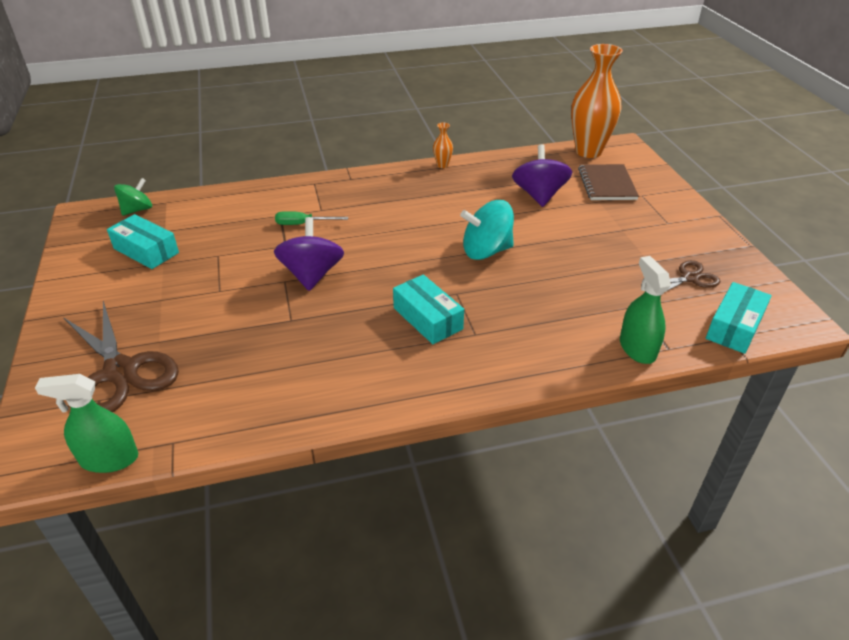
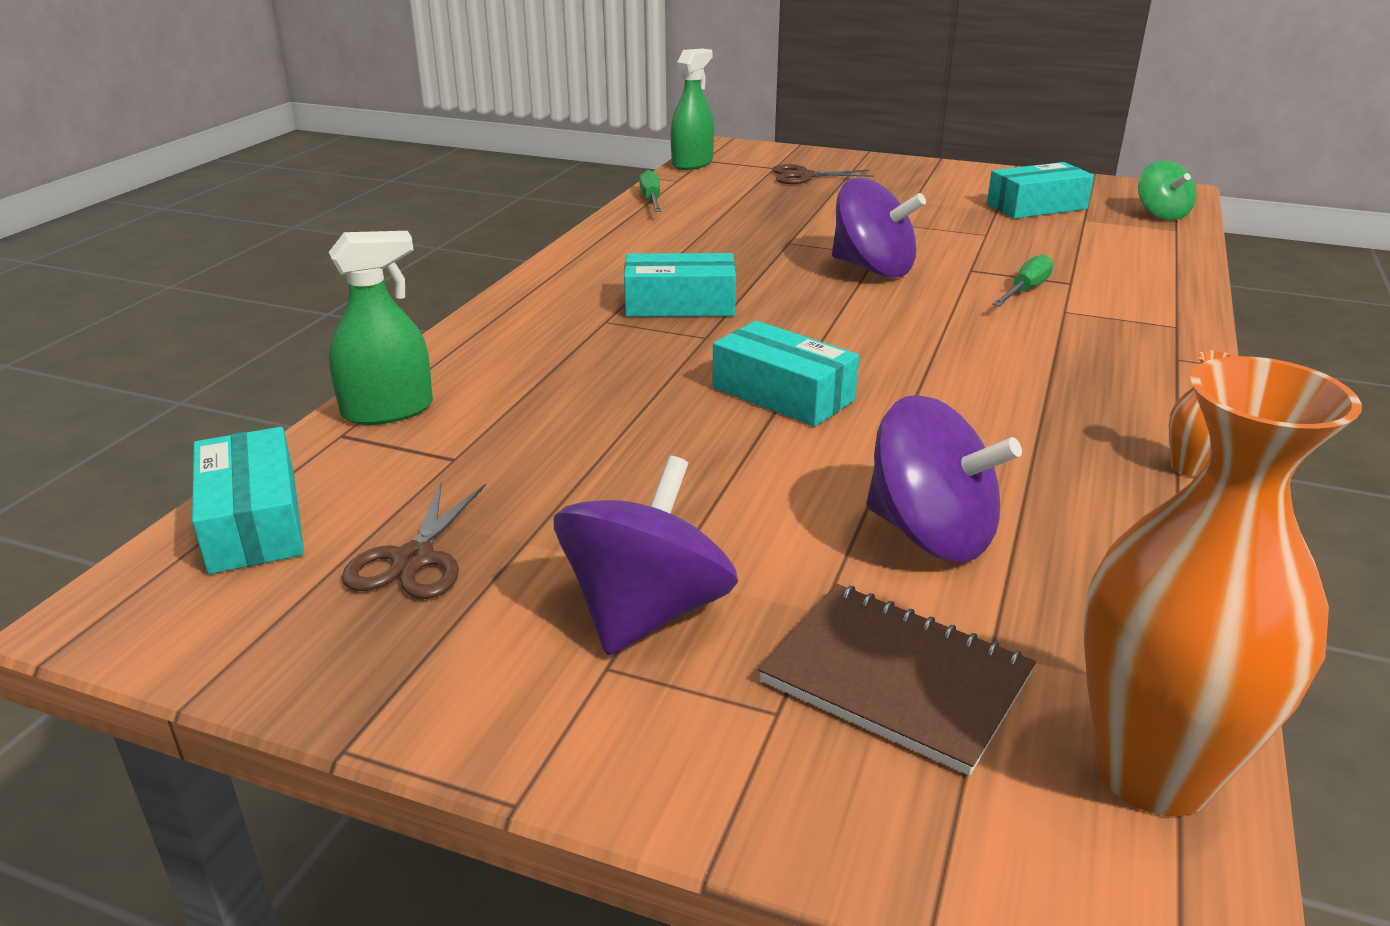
camera: 125 degrees right, 10 degrees down
(121, 371) = (804, 176): brown scissors -> brown scissors, size x0.54
(242, 428) = (651, 200): none -> green screwdriver
(486, 251) = (783, 394): turquoise spinning top -> turquoise box
(637, 348) = (388, 410): green spray bottle -> green spray bottle turned 45 degrees counterclockwise
(641, 226) = (646, 612): none -> purple spinning top

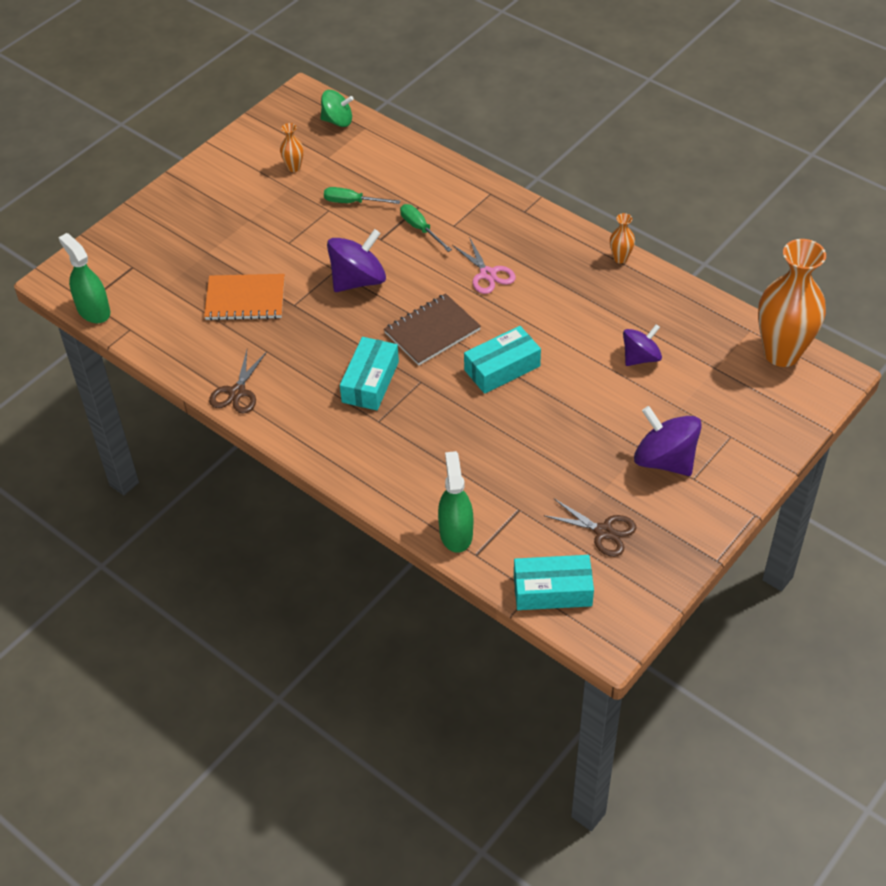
camera: 70 degrees left, 20 degrees up
(651, 200) = (169, 354): green screwdriver -> green screwdriver (352, 202)
(773, 218) = (245, 299): none -> orange notebook
(804, 176) = (164, 257): brown scissors -> brown scissors (237, 392)
(896, 678) = (723, 399): brown notebook -> brown notebook (432, 331)
(930, 534) = (640, 357): purple spinning top -> purple spinning top, size x0.65
(989, 351) = (487, 274): none -> pink scissors
(1036, 206) = (294, 167): turquoise box -> orange vase

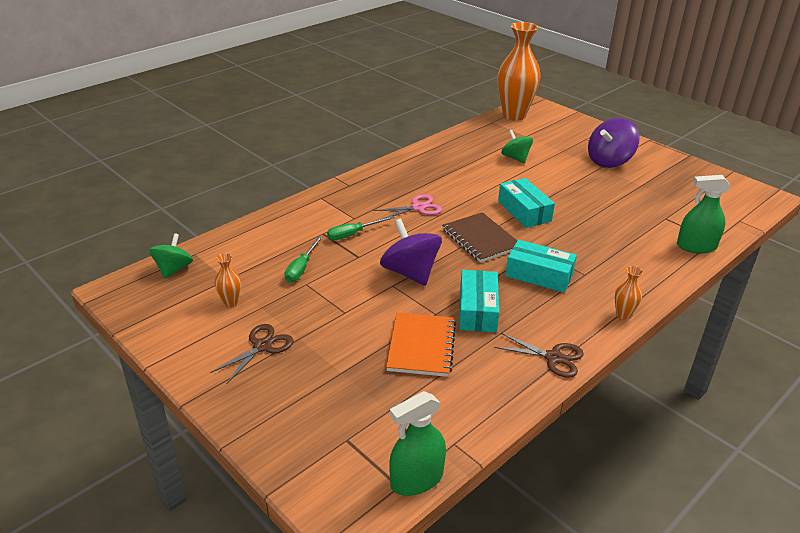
camera: 85 degrees left, 15 degrees down
(552, 590) = (735, 212): turquoise box -> turquoise box (477, 310)
(603, 531) = (677, 188): brown scissors -> brown scissors (262, 346)
(620, 258) = (414, 154): orange vase -> orange vase (623, 315)
(640, 357) = (515, 158): purple spinning top -> green spinning top

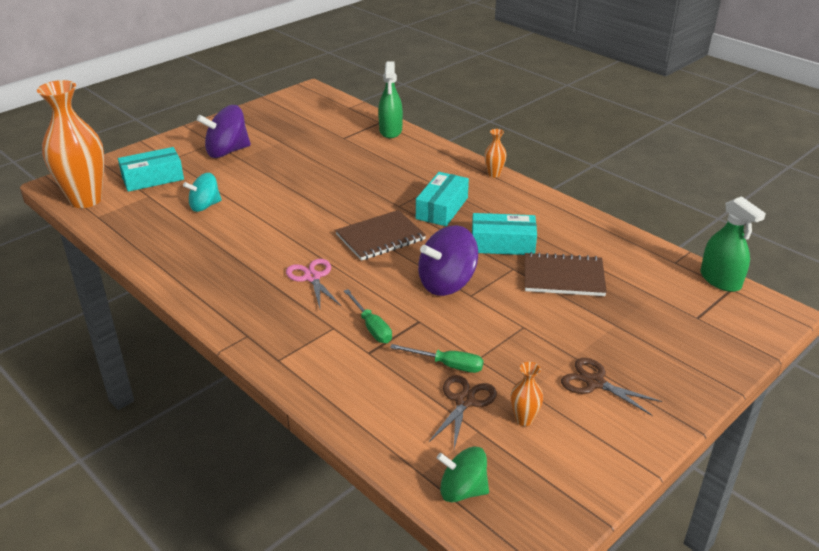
camera: 90 degrees left, 0 degrees up
(421, 346) = (563, 277): orange notebook -> brown notebook
(515, 158) = (205, 206): green spinning top -> turquoise spinning top
(524, 211) = (326, 208): turquoise box -> turquoise box (153, 178)
(553, 357) = (558, 210): brown scissors -> brown scissors (464, 401)
(609, 161) = (227, 151): purple spinning top -> purple spinning top turned 105 degrees clockwise

